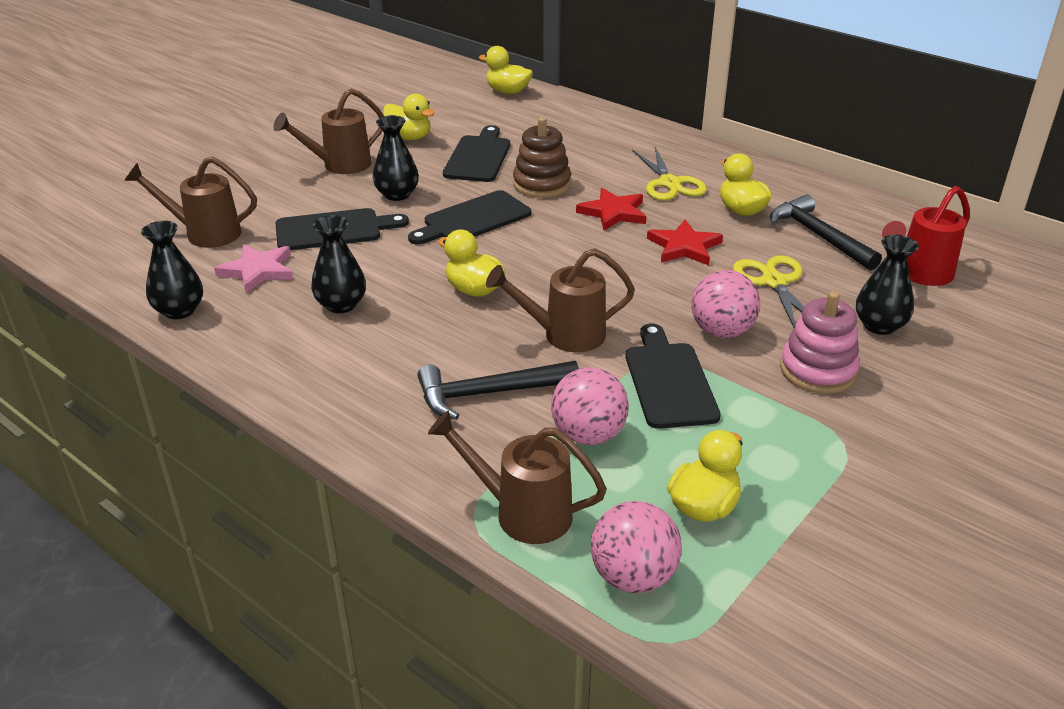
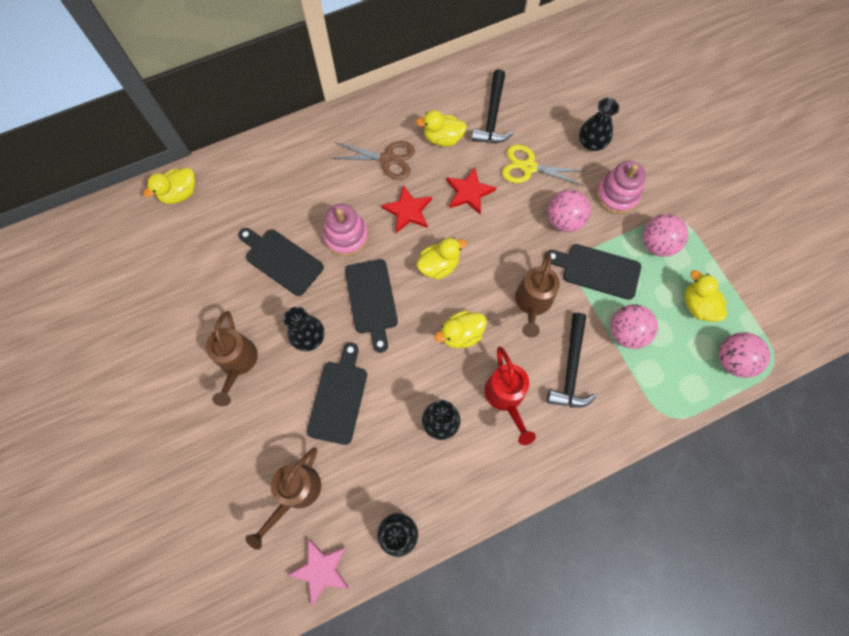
camera: 65 degrees left, 35 degrees up
(258, 270) = (370, 466): pink star -> pink star (321, 570)
(409, 137) = (219, 296): yellow duck -> yellow duck (439, 265)
(523, 513) = (673, 391): brown watering can -> none
(541, 184) = (346, 236): brown stacking toy -> pink stacking toy
(670, 183) = (388, 159): yellow scissors -> brown scissors
(774, 432) = (657, 244): none -> pink ball
(818, 236) = (492, 116): black hammer -> black hammer turned 75 degrees counterclockwise
(919, 273) = (553, 92): red watering can -> red watering can (506, 397)

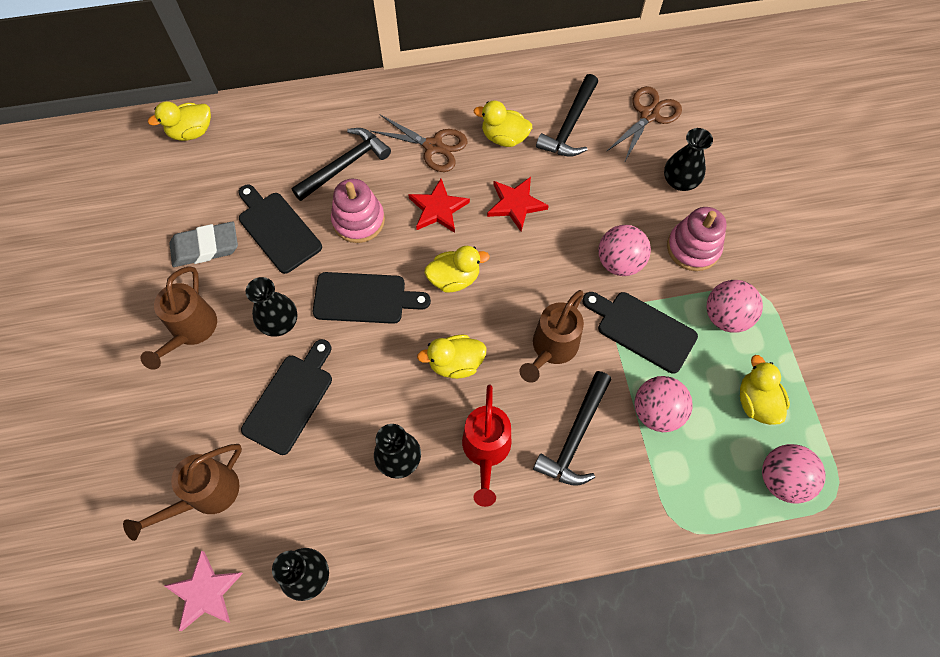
camera: 15 degrees right, 5 degrees down
(226, 290) = (205, 247): none -> grey eraser
(320, 192) = (345, 165): none -> black hammer
(371, 300) = (364, 298): black cutting board -> black cutting board turned 90 degrees counterclockwise
(528, 167) = (595, 192): yellow scissors -> none
(552, 93) = (649, 115): none -> brown scissors

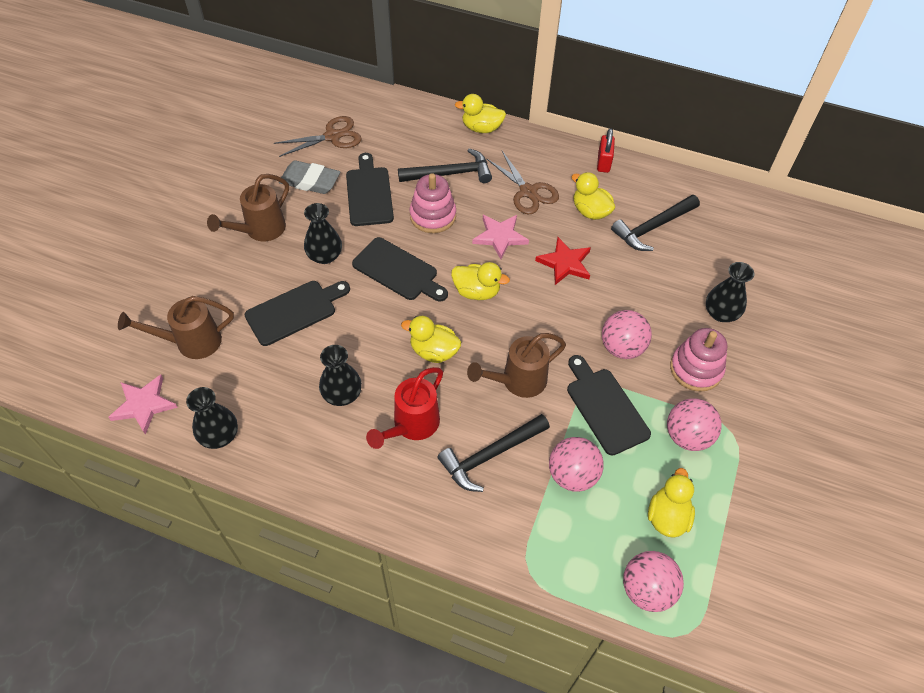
camera: 30 degrees right, 10 degrees down
(191, 132) = (356, 102): yellow duck -> yellow duck (481, 128)
(438, 209) = (500, 237): red star -> pink star
(483, 79) = (603, 163): none -> red padlock
(649, 115) = (729, 251): brown scissors -> brown scissors (333, 136)

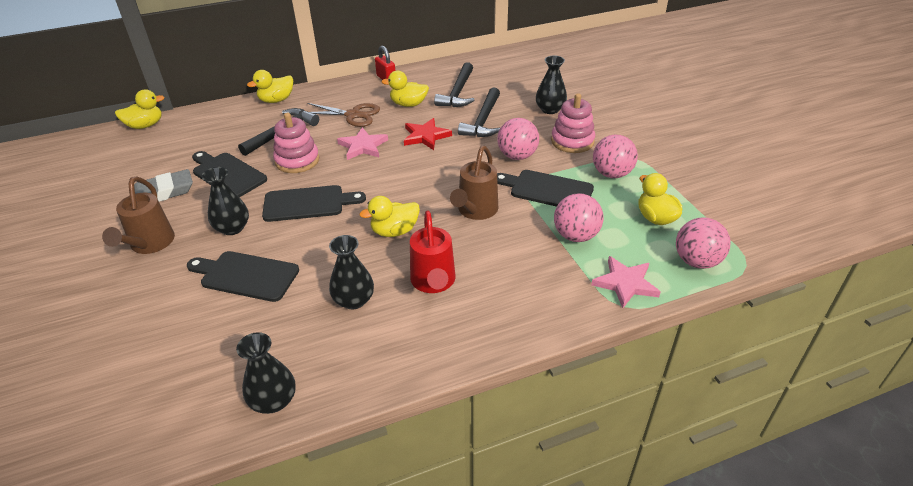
camera: 40 degrees left, 15 degrees down
(144, 405) = (164, 433): pink star -> pink star (625, 283)
(192, 342) = (165, 355): brown watering can -> none
(294, 311) = (246, 276): black cutting board -> black cutting board turned 90 degrees counterclockwise
(333, 136) = (153, 158): brown scissors -> none
(476, 291) = (384, 182): yellow duck -> yellow duck (145, 125)
(490, 455) = (511, 261): black hammer -> black hammer (483, 121)

